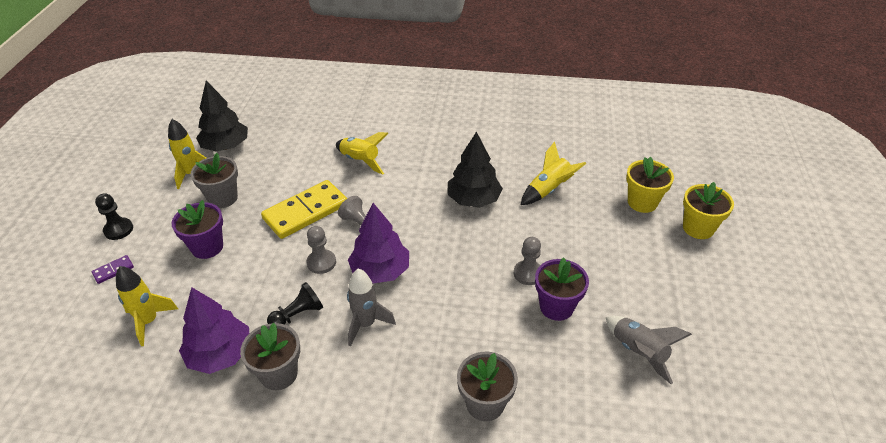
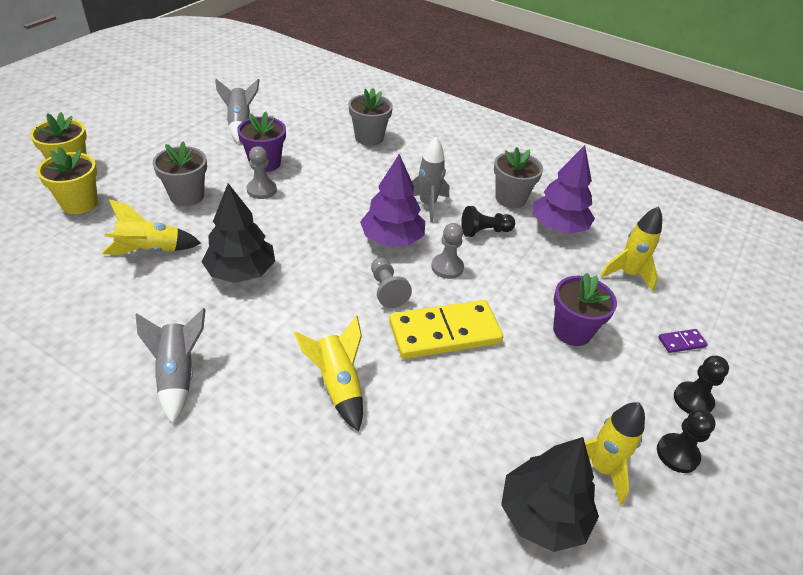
camera: 160 degrees left, 0 degrees up
(140, 195) = (677, 454): none -> black pawn
(223, 198) = (551, 398): grey flower pot -> grey flower pot (187, 196)
(452, 137) = (178, 375): none -> grey rocket

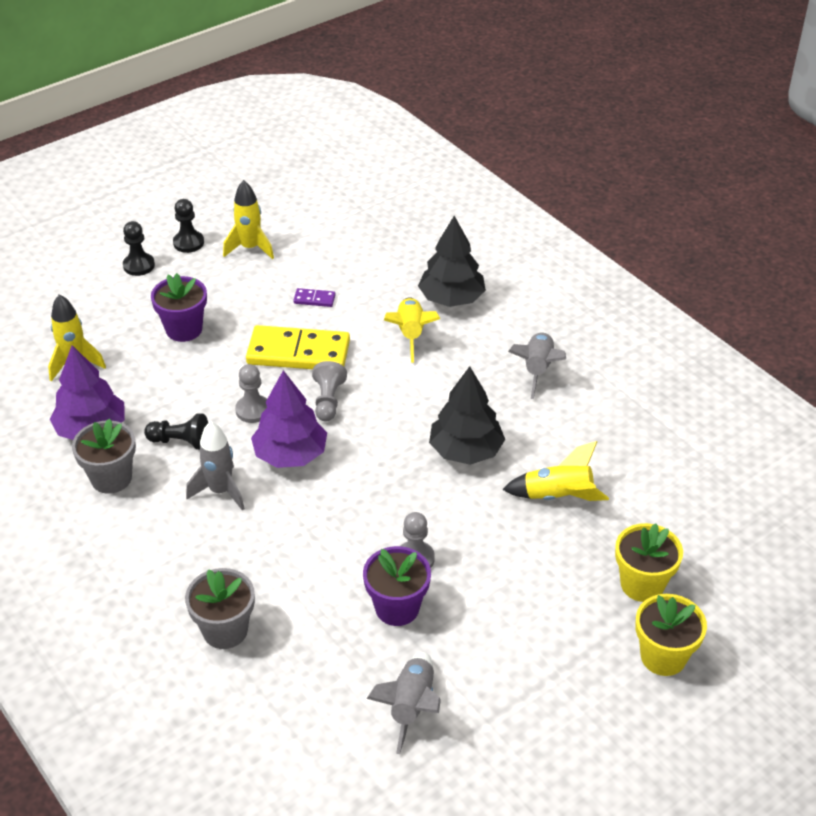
camera: 155 degrees left, 0 degrees up
(187, 196) = (510, 569): grey flower pot -> none
(543, 514) = (310, 238): black tree -> black tree (451, 299)
(681, 342) = (97, 301): purple domino -> purple domino (314, 299)

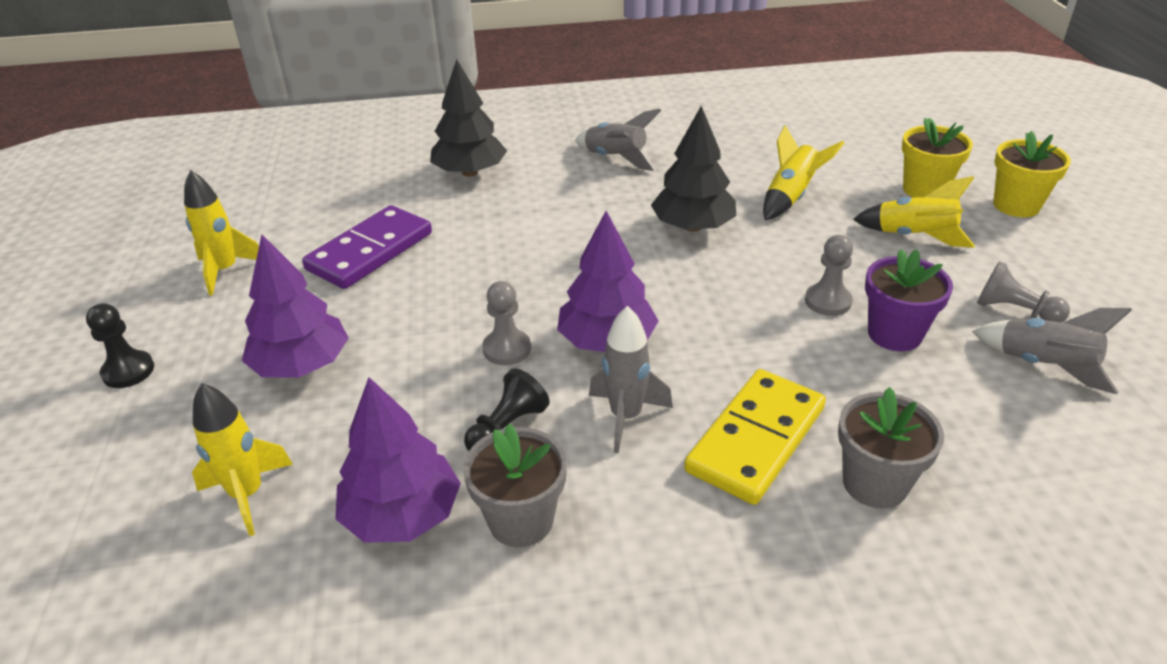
camera: 60 degrees left, 5 degrees down
(184, 329) = (302, 365): purple flower pot -> purple tree
(188, 243) = (147, 315): black pawn -> none
(298, 352) = (444, 287): yellow domino -> yellow domino (755, 439)
(314, 299) = (370, 251): purple domino -> purple domino, size x2.37
(328, 401) = (543, 289): grey pawn -> grey pawn (1014, 311)
(410, 335) = (495, 209): yellow rocket -> yellow rocket (914, 236)

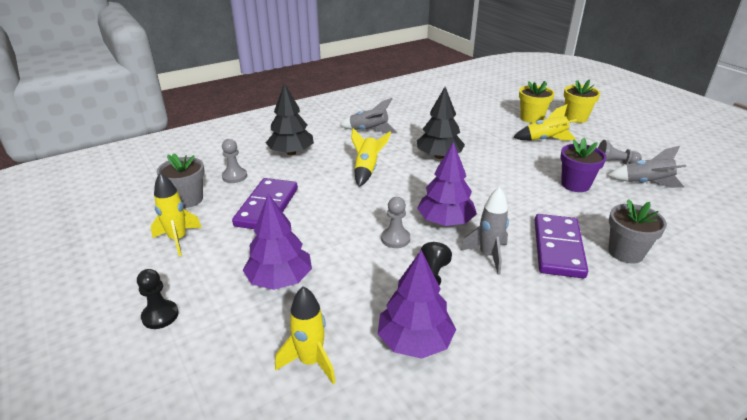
camera: 25 degrees left, 5 degrees down
(521, 520) = (481, 322): grey flower pot -> grey flower pot (188, 199)
(755, 439) = (558, 248): yellow domino -> purple domino
(791, 197) = (474, 133): yellow rocket -> yellow rocket (367, 170)
(828, 301) = (533, 177): grey pawn -> grey pawn (234, 176)

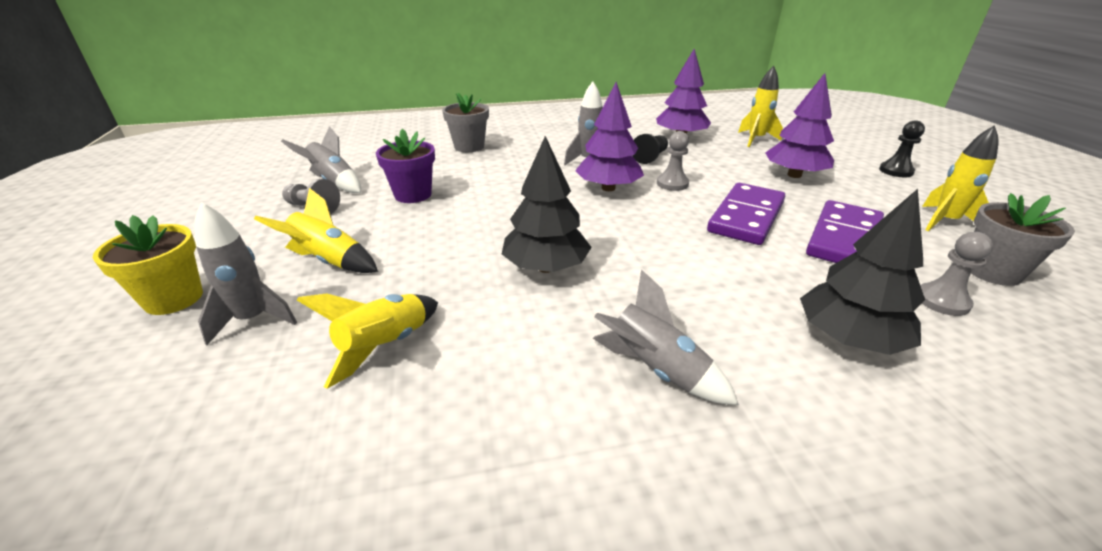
camera: 160 degrees left, 0 degrees up
(367, 170) = (685, 267): yellow rocket -> yellow rocket (385, 347)
(531, 118) = (253, 320): yellow flower pot -> grey rocket
(558, 248) = (521, 156): purple domino -> purple domino (746, 217)

